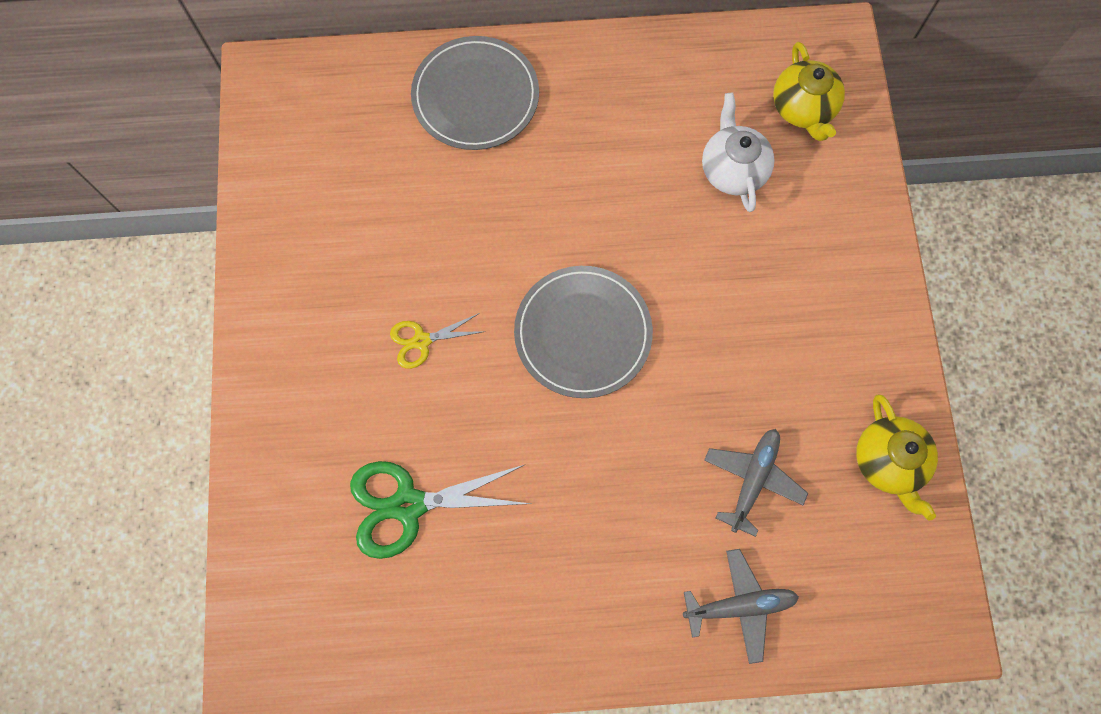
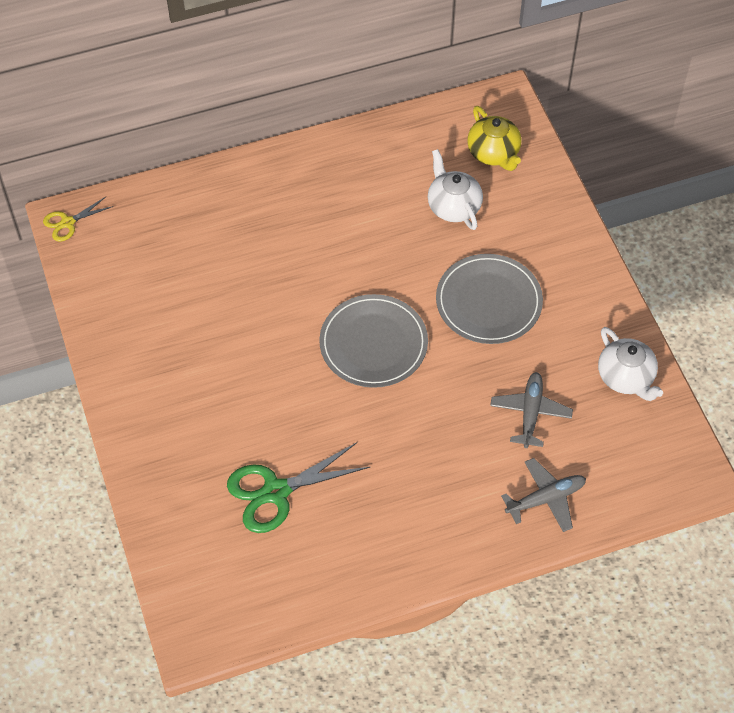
camera: 15 degrees left, 15 degrees down
(421, 341) = (251, 377): yellow scissors -> yellow scissors (68, 223)
(475, 96) = (240, 198): grey plate -> grey plate (488, 301)
(888, 462) = (626, 377): yellow teapot -> white teapot

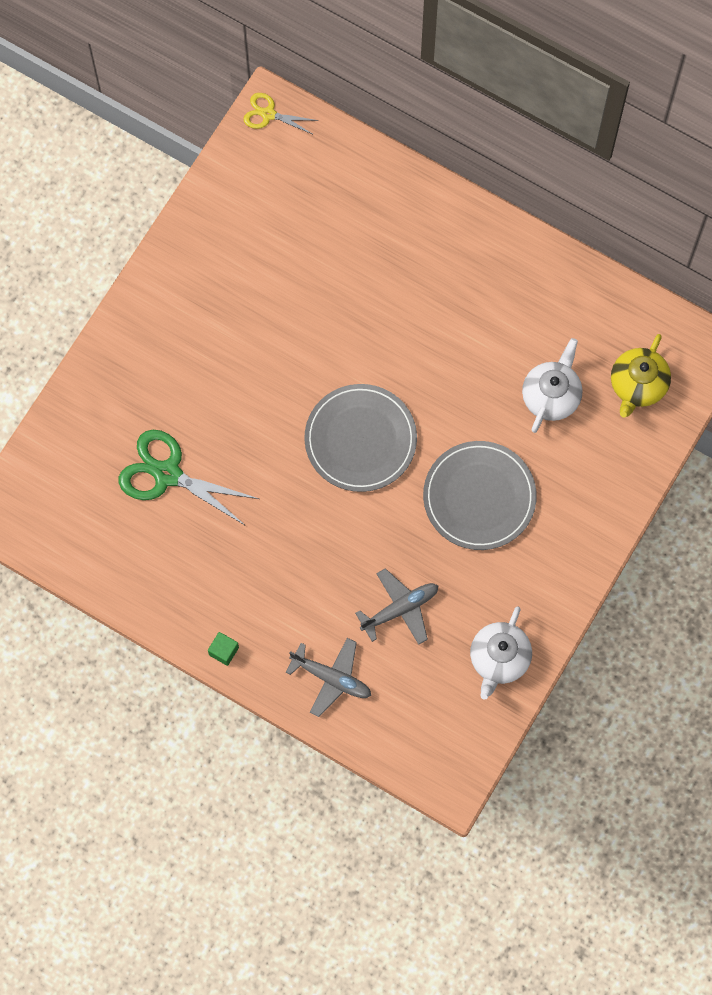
camera: 50 degrees right, 15 degrees up
(457, 558) = (224, 651): none -> green cube

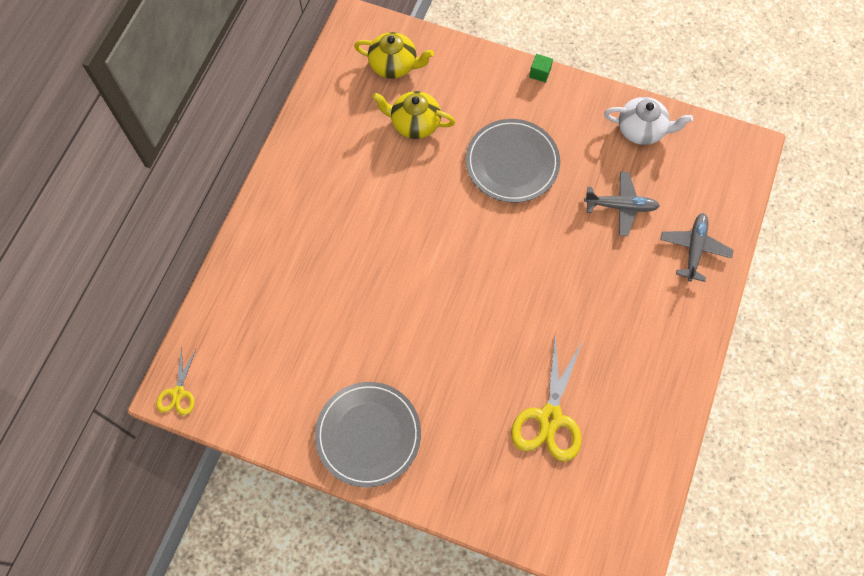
camera: 100 degrees left, 5 degrees down
(167, 474) = (550, 418): green scissors -> yellow scissors
(224, 651) = (697, 338): green cube -> green cube (540, 73)
(360, 439) = (482, 260): grey plate -> grey plate (368, 435)
(400, 609) = (621, 206): grey plane -> grey plane turned 135 degrees clockwise
(551, 395) = (414, 123): white teapot -> yellow teapot

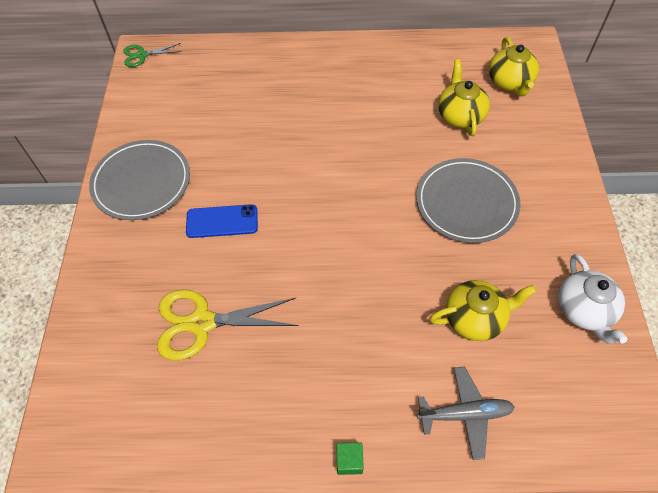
camera: 70 degrees right, 10 degrees down
(178, 393) = (142, 55): yellow scissors -> green scissors
(449, 371) = (222, 221): none -> blue phone
(540, 73) = (585, 194): green cube -> green cube (349, 461)
(621, 206) = (475, 318): grey plane -> yellow teapot

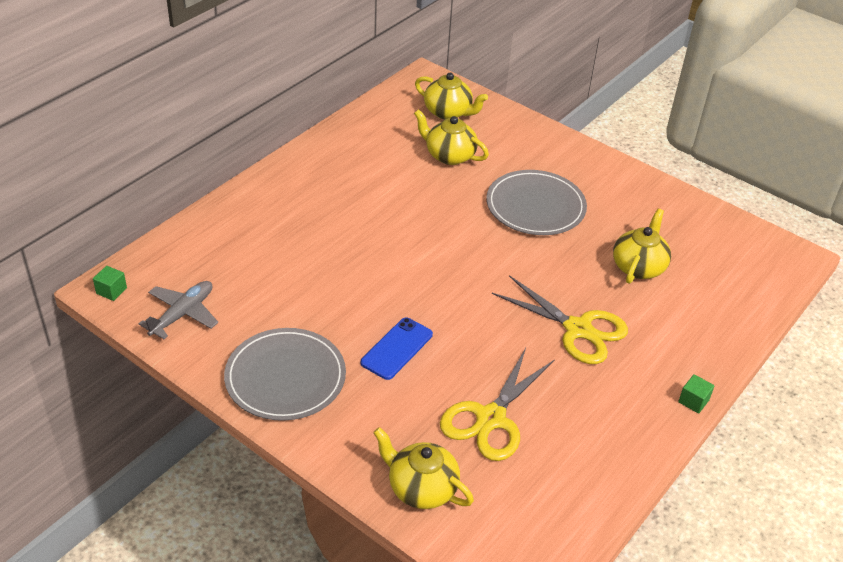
camera: 55 degrees left, 15 degrees down
(100, 323) = (421, 488): none -> yellow teapot
(142, 55) = (111, 291): green scissors -> green cube
(352, 320) = (578, 329): none -> yellow scissors
(465, 414) = (708, 320): grey plane -> grey plane (183, 314)
(584, 310) = (682, 214): white teapot -> none

